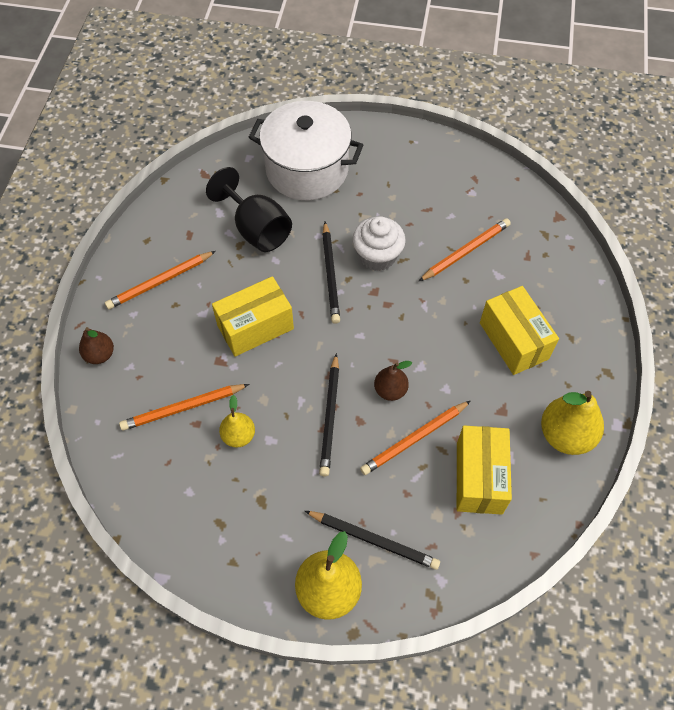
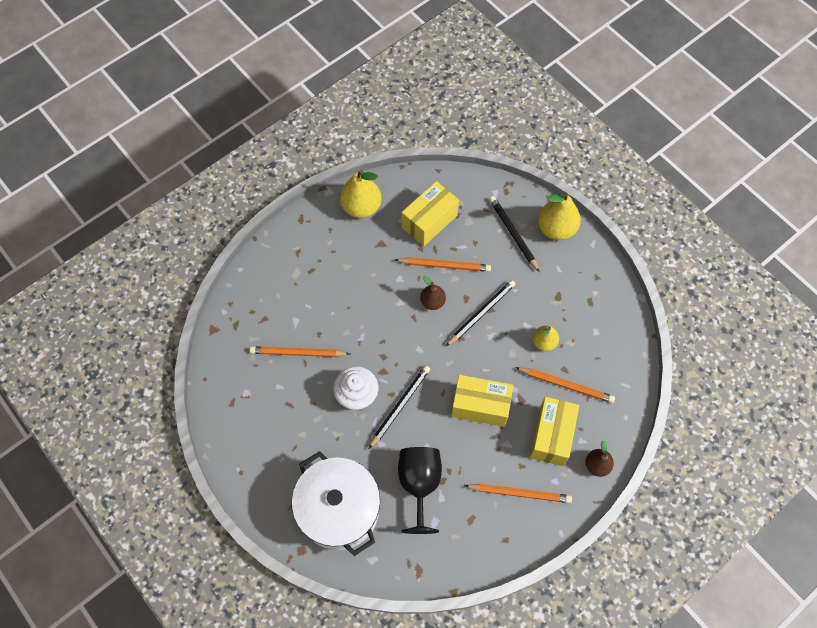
camera: 140 degrees left, 5 degrees up
(513, 341) = (332, 275): yellow box -> yellow box (551, 436)

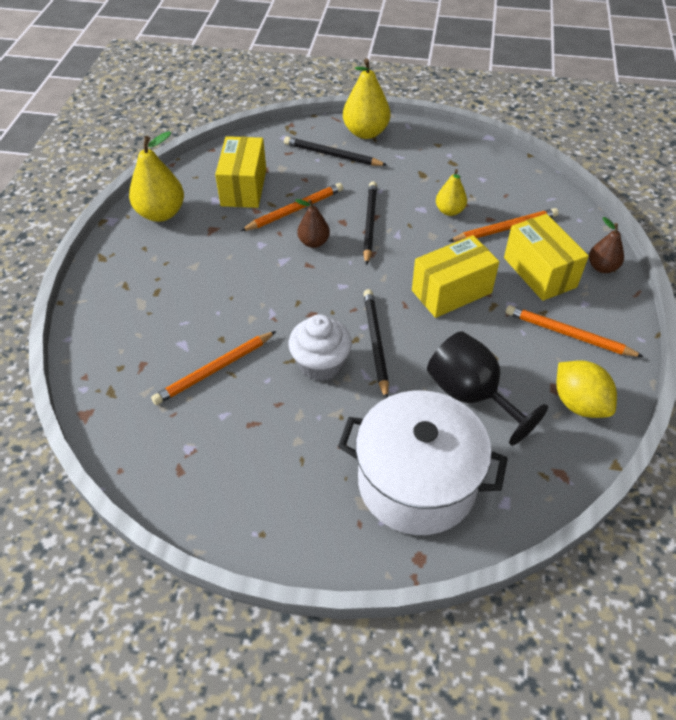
camera: 40 degrees left, 15 degrees down
(474, 540) = (579, 403): none -> yellow lemon
(519, 493) = (568, 334): orange pencil -> orange pencil turned 120 degrees counterclockwise

